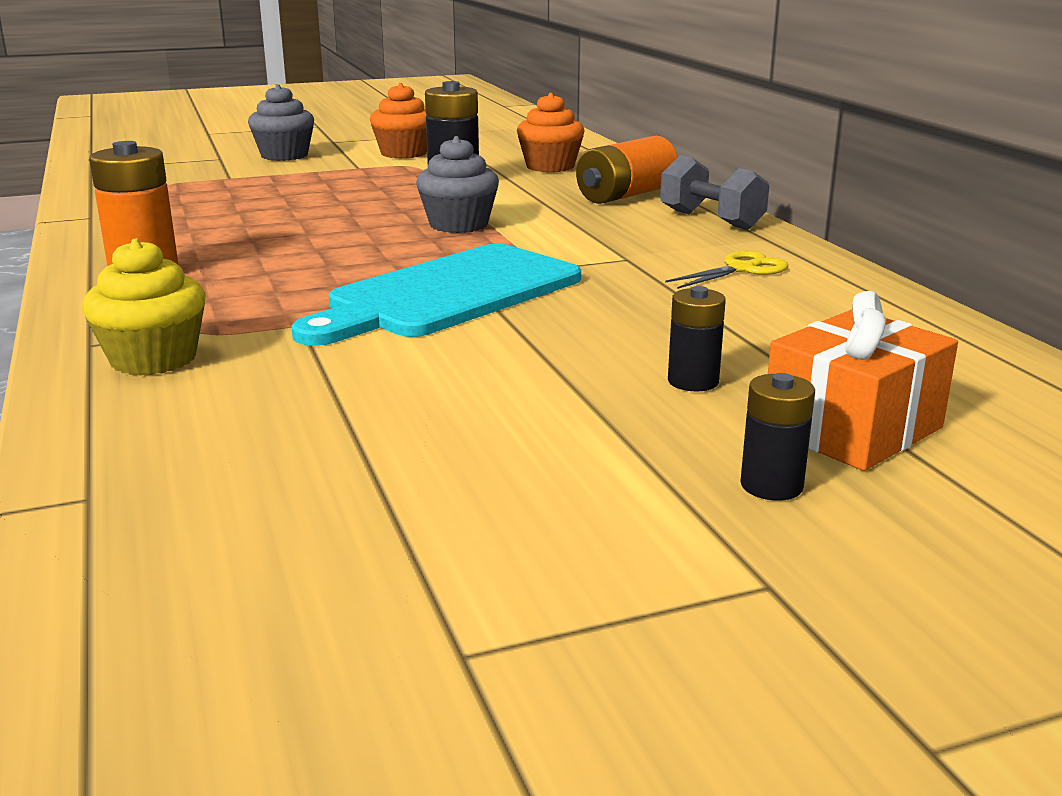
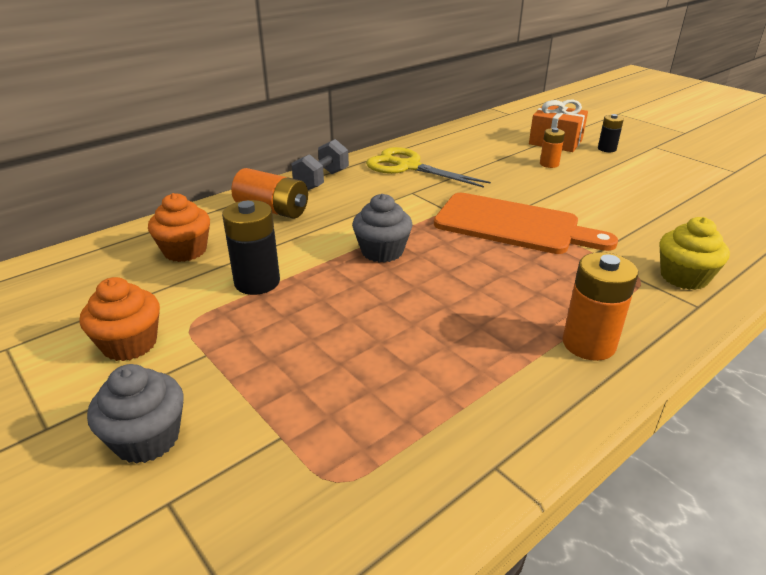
camera: 110 degrees left, 10 degrees up
(448, 294) = (513, 225): turquoise cutting board -> orange cutting board
(693, 381) = (549, 164): black battery -> orange battery
(742, 269) = (408, 167): yellow scissors -> yellow scissors, size x1.83

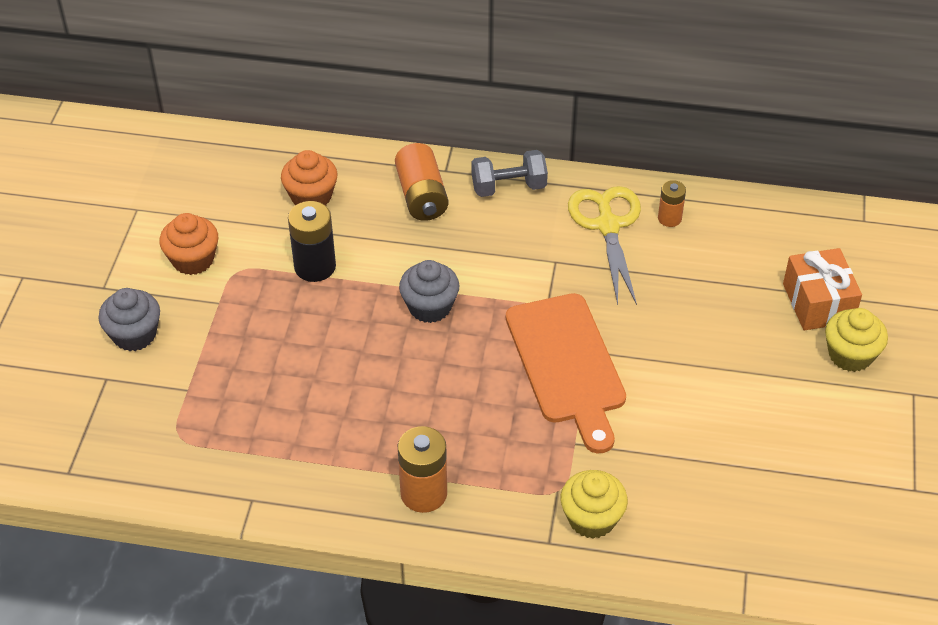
camera: 50 degrees right, 15 degrees up
(549, 164) = (744, 326): orange battery -> orange battery (669, 218)
(607, 149) = (850, 355): black battery -> yellow cupcake

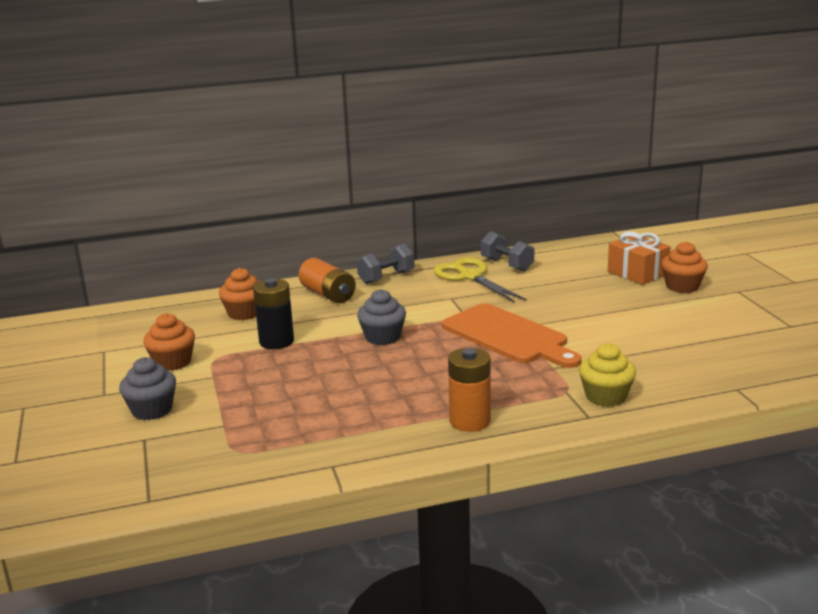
camera: 25 degrees left, 25 degrees down
(669, 218) = (507, 265): orange battery -> grey dumbbell
(850, 355) = (682, 286): yellow cupcake -> orange cupcake

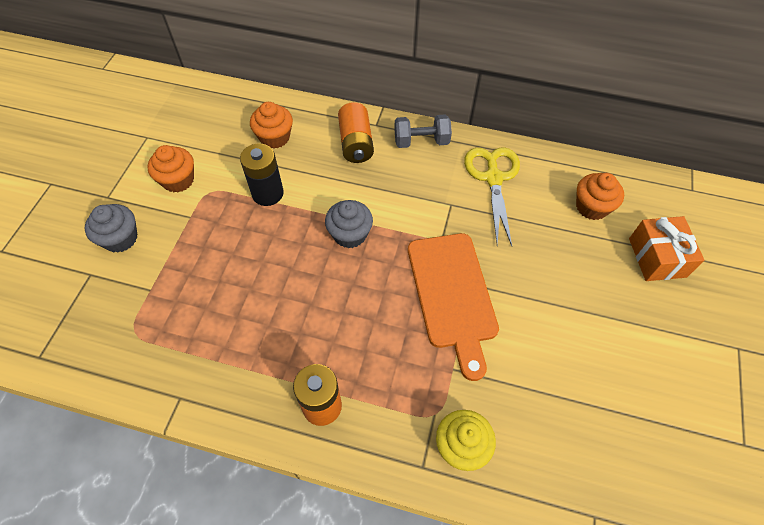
camera: 30 degrees right, 35 degrees up
(507, 265) = (541, 176): grey dumbbell -> none
(682, 286) = (684, 307): orange cupcake -> orange cupcake (591, 207)

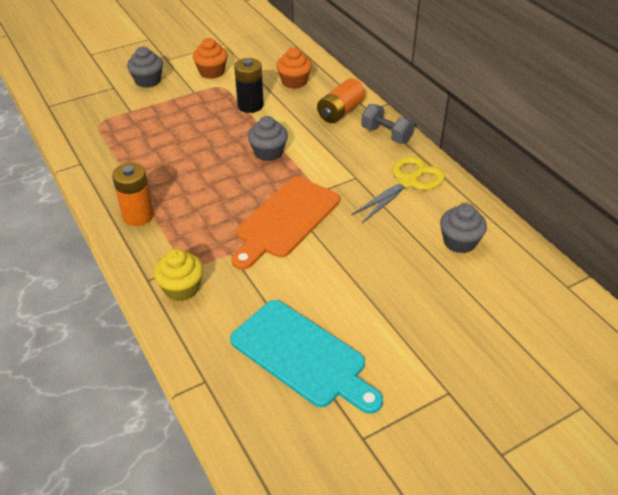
camera: 45 degrees right, 15 degrees down
(591, 207) = (459, 242): orange cupcake -> grey cupcake
(625, 416) = (302, 356): none -> turquoise cutting board
(657, 257) = (466, 301): orange gift -> none

